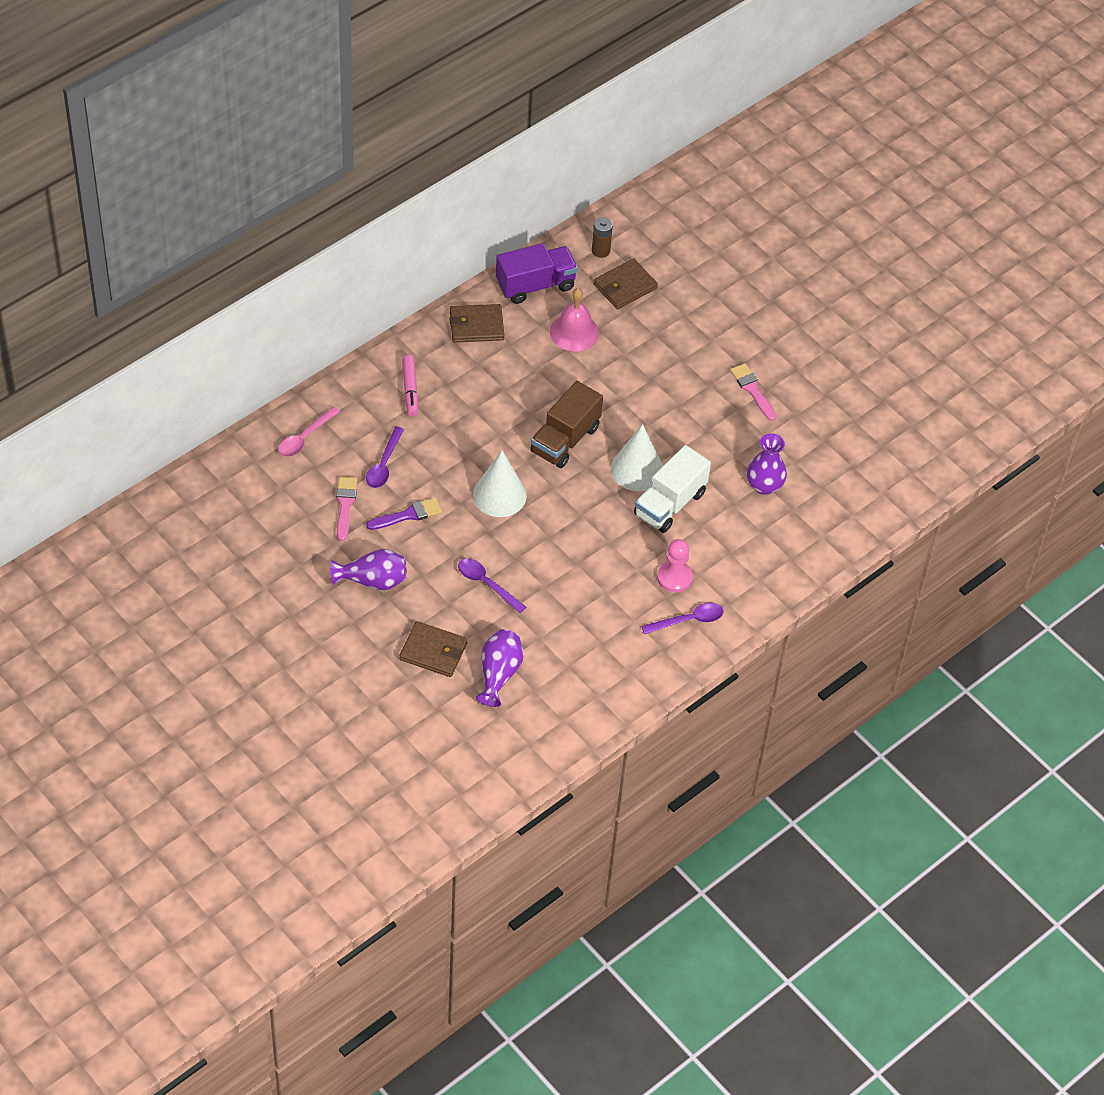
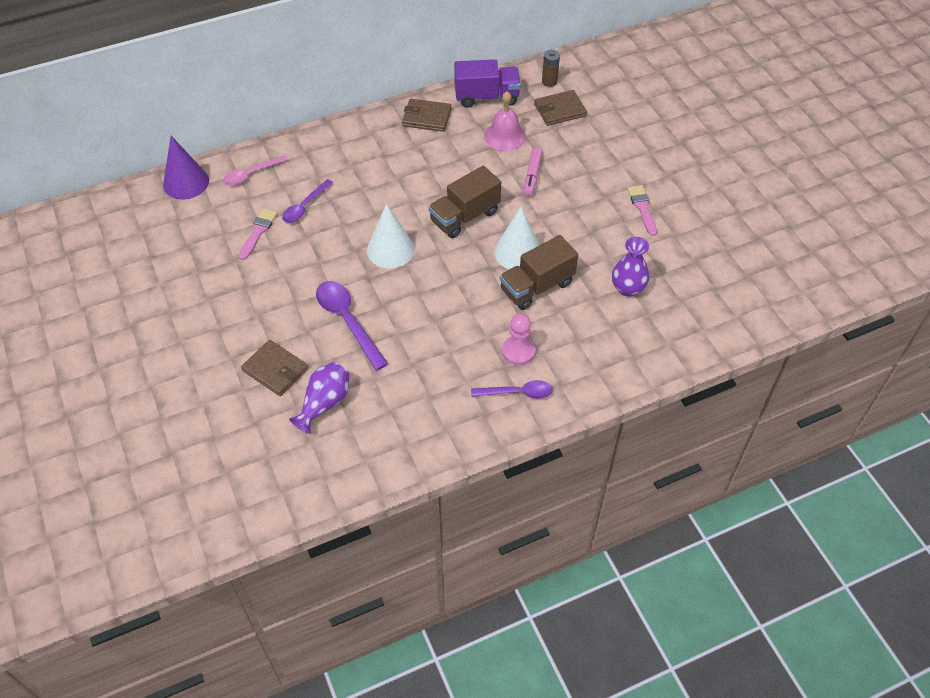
camera: 20 degrees right, 0 degrees up
(234, 463) = (186, 182): none -> purple cone
(373, 580) = (251, 297): purple vase -> none
(408, 515) = (306, 250): purple brush -> none
(410, 389) = (352, 154): pink marker -> pink marker (532, 175)
(486, 584) = (348, 321): purple spoon -> purple spoon, size x1.54
(670, 504) = (537, 286): white truck -> brown truck

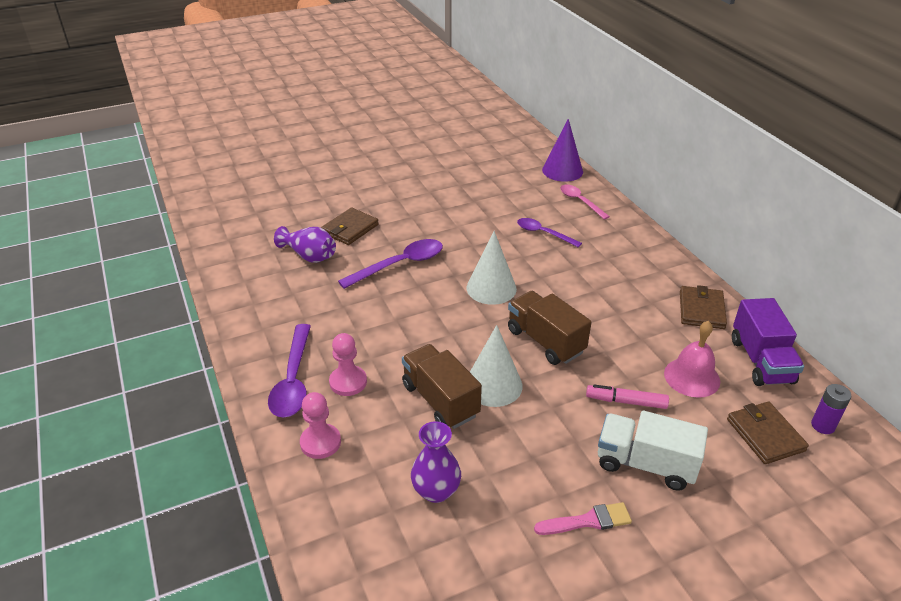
camera: 90 degrees right, 15 degrees down
(258, 232) = (508, 210): pink brush -> none
(517, 393) = (293, 380): purple spoon -> purple spoon, size x1.54
(549, 81) = (823, 425): brown battery -> purple battery
(588, 364) = (320, 442): none -> pink pawn
(591, 173) = (645, 464): none -> white truck

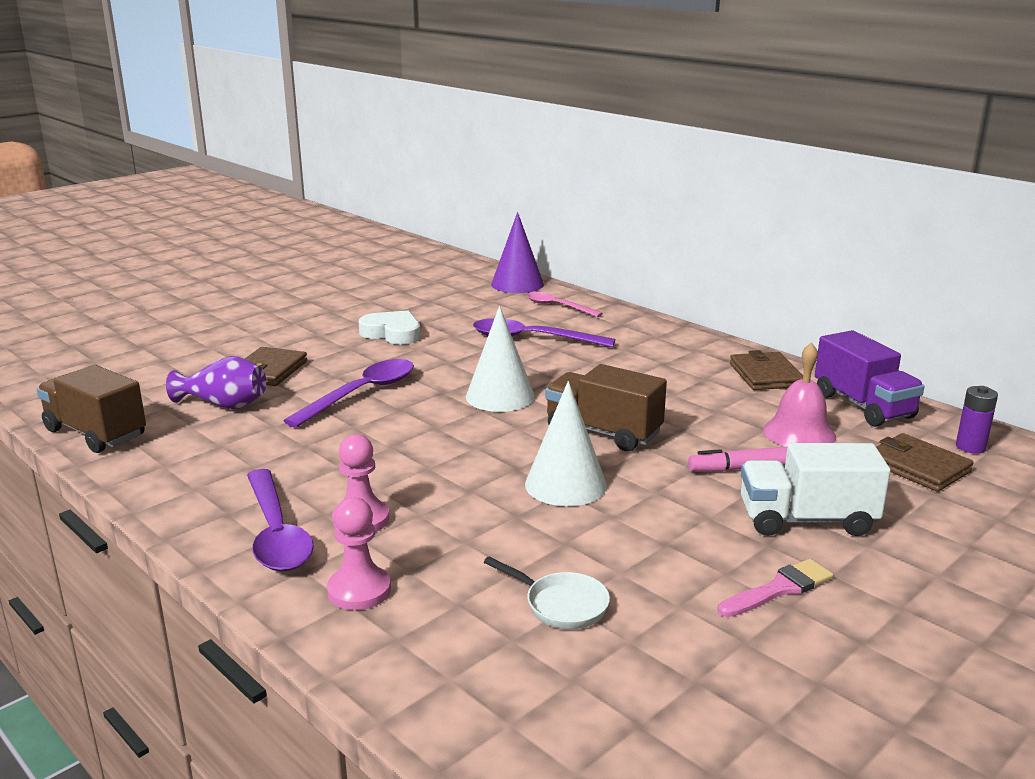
camera: 20 degrees left, 15 degrees down
(436, 491) = (561, 605): purple vase -> white pan
(440, 400) = (504, 513): brown truck -> brown truck (95, 433)
(447, 207) = (392, 333): none -> white heart
(543, 233) = (532, 339): purple spoon -> purple spoon, size x1.54

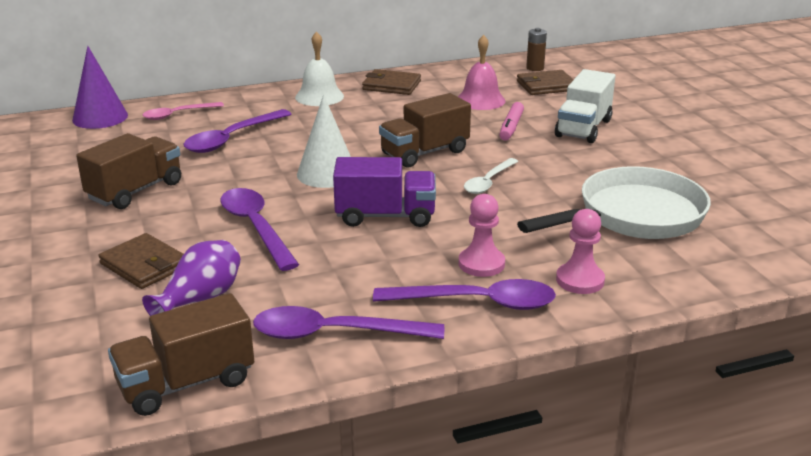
camera: 65 degrees left, 5 degrees up
(189, 473) = (335, 333): none -> purple spoon
(392, 333) = (135, 191): white heart -> brown truck
(561, 605) = (633, 216): white pan -> white pan, size x2.31
(565, 484) = (488, 182): white cone -> white spoon
(681, 349) = (319, 96): none -> white bell
(779, 589) = (648, 155): pink brush -> none
(863, 406) = (462, 75): purple truck -> purple truck (385, 216)
(970, 447) = (535, 68): purple battery -> brown battery

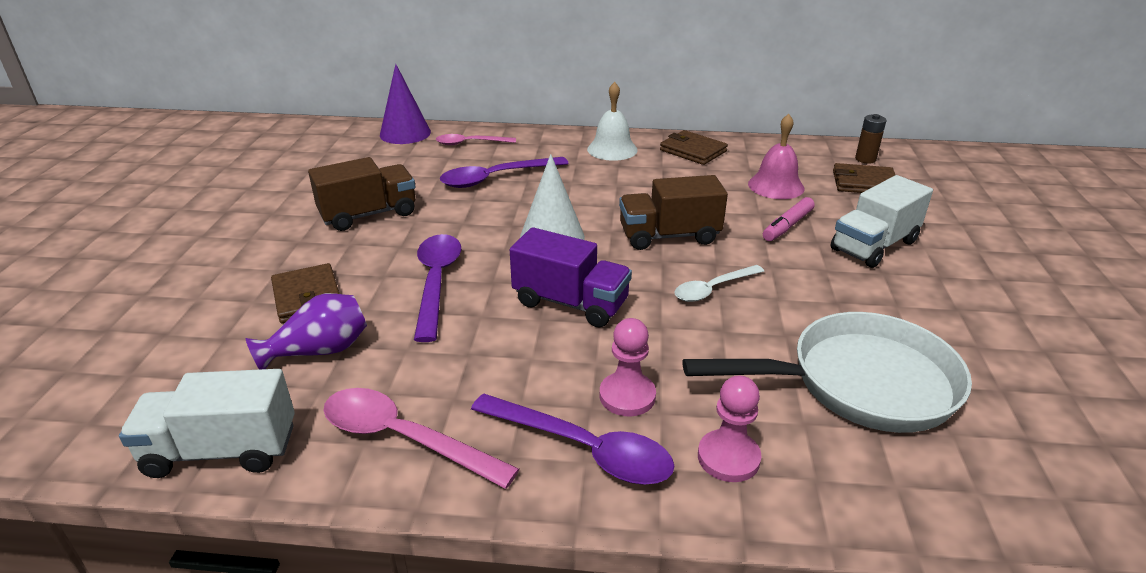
camera: 25 degrees right, 5 degrees up
(186, 383) = (221, 451): brown truck -> white truck
(335, 333) = (404, 438): purple spoon -> pink spoon

